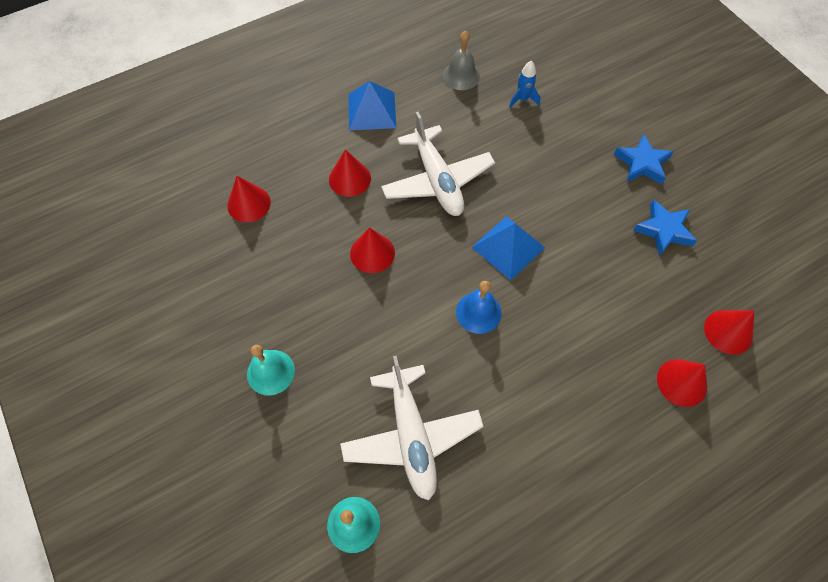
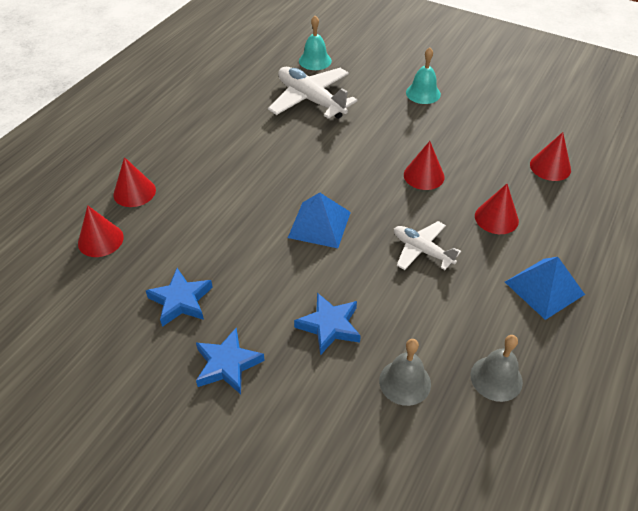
camera: 150 degrees right, 15 degrees down
(437, 180) = (422, 250): white plane -> white plane, size x0.61
(478, 312) = (313, 173): blue bell -> none
(522, 99) = (405, 382): blue rocket -> grey bell
(552, 156) = (329, 326): none -> blue star

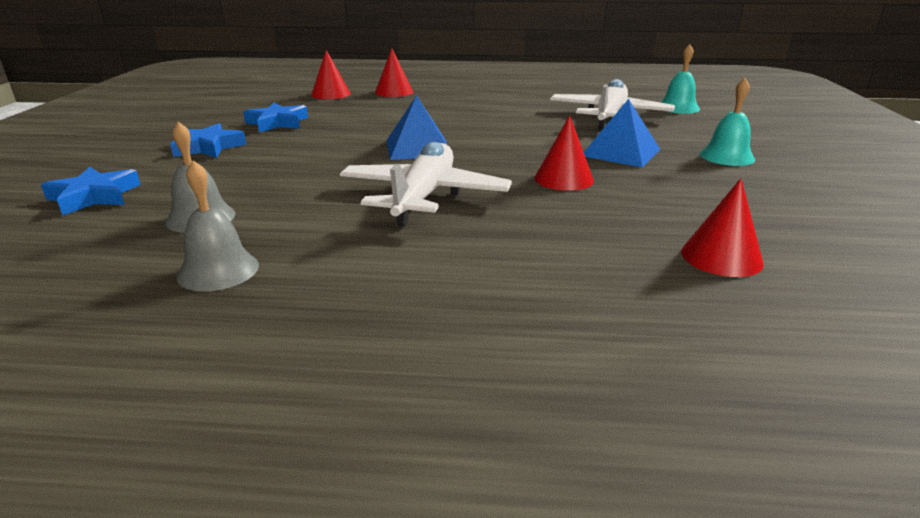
camera: 65 degrees right, 20 degrees down
(329, 326) = (272, 173): blue star -> blue star (94, 196)
(422, 250) = (424, 196): white plane -> white plane, size x1.64
(496, 218) = (538, 231): red cone -> none
(544, 288) = (420, 285): blue pyramid -> blue pyramid (621, 152)

